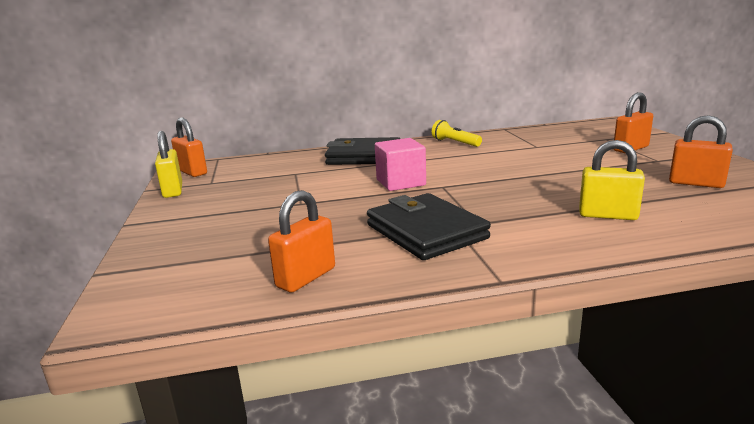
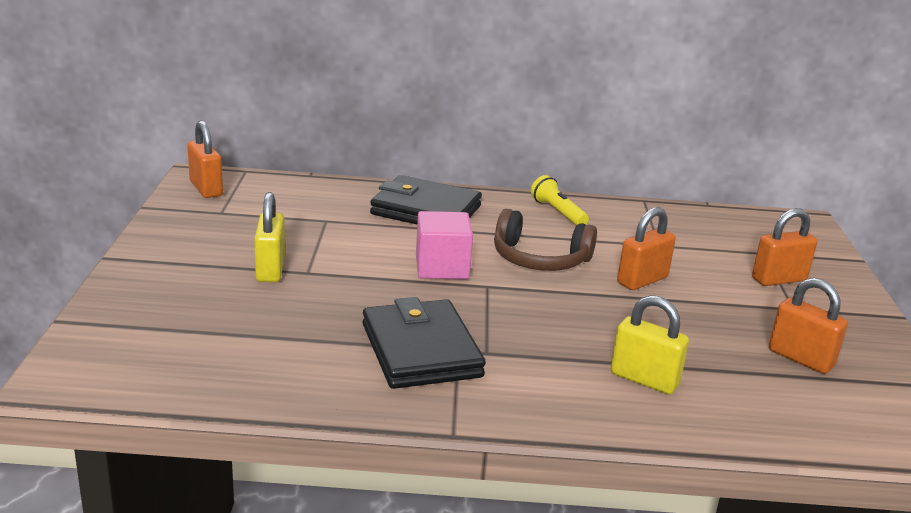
camera: 10 degrees right, 5 degrees up
(173, 191) = (173, 216): yellow padlock -> yellow padlock (270, 269)
(306, 277) = (260, 379): orange padlock -> orange padlock (642, 280)
(465, 166) = (539, 259): none -> brown headphones

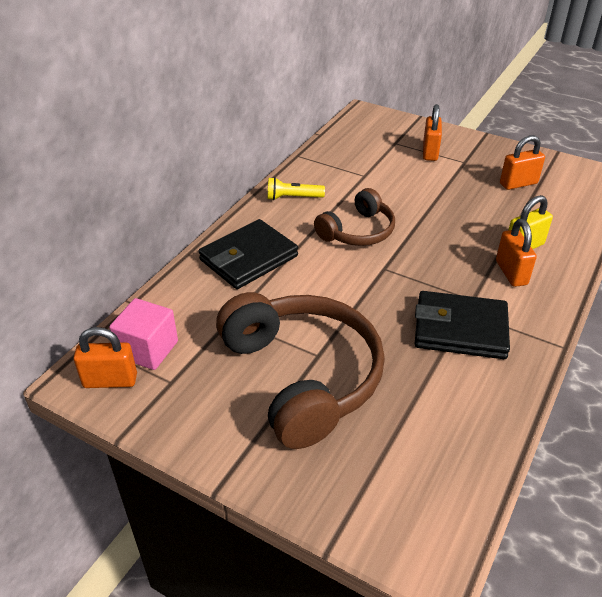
camera: 60 degrees left, 15 degrees up
(270, 269) = (302, 376): yellow padlock -> brown headphones
(442, 267) = (347, 281): pink cube -> pink cube (148, 349)
(642, 280) = (408, 201): orange padlock -> orange padlock (511, 273)

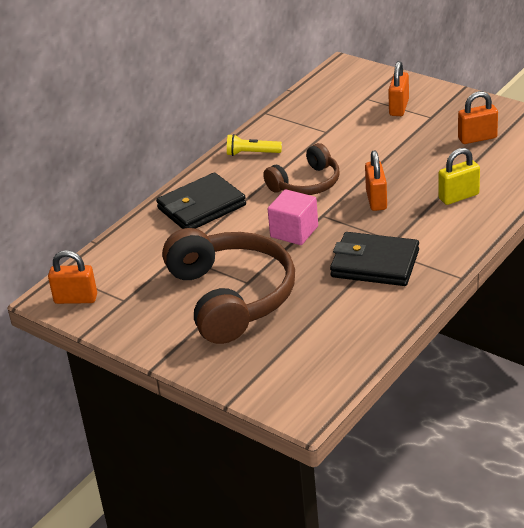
camera: 10 degrees right, 5 degrees down
(148, 349) = (107, 277): pink cube -> pink cube (294, 232)
(511, 273) = (438, 219): orange padlock -> orange padlock (376, 200)

